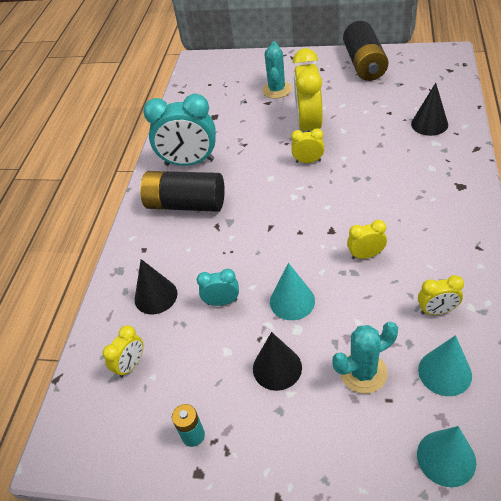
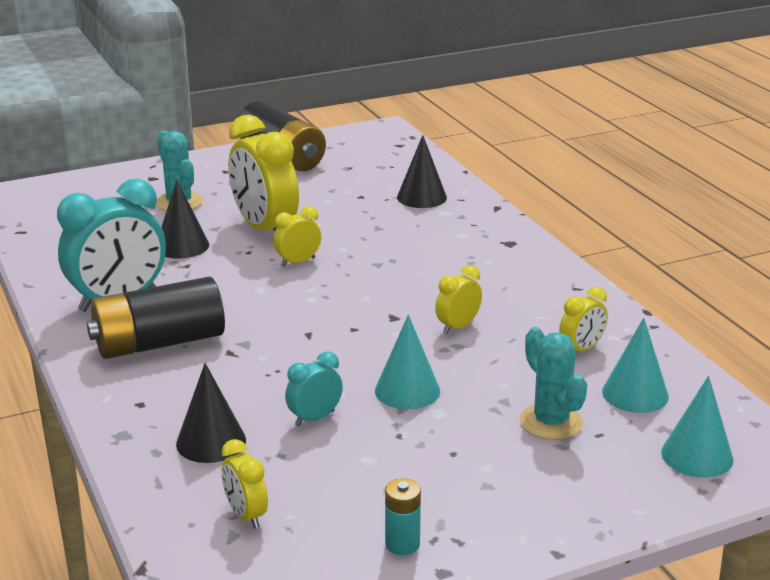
camera: 40 degrees left, 20 degrees down
(131, 365) = (246, 515): yellow clock -> yellow clock turned 150 degrees clockwise
(277, 368) = (447, 452): black cone -> black cone (182, 246)
(363, 372) = (551, 422): turquoise cactus -> turquoise cactus turned 60 degrees counterclockwise

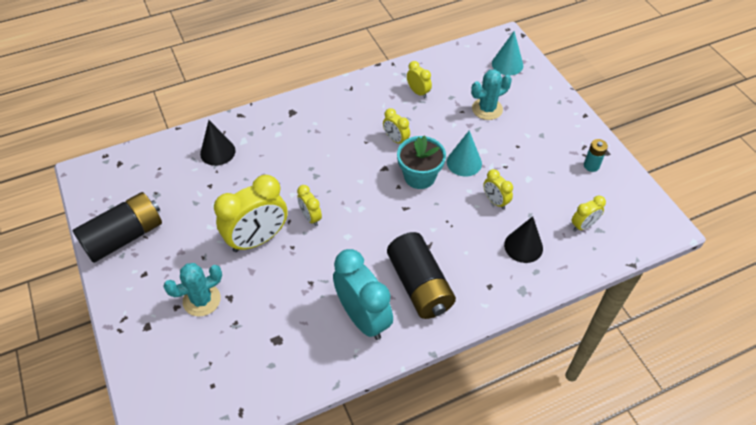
camera: 90 degrees left, 25 degrees up
(182, 246) = (279, 289): black cone -> none
(314, 418) = (495, 201): turquoise clock -> yellow clock
(374, 347) = (419, 176): none -> turquoise flower pot
(635, 394) = (459, 77): turquoise cone -> none

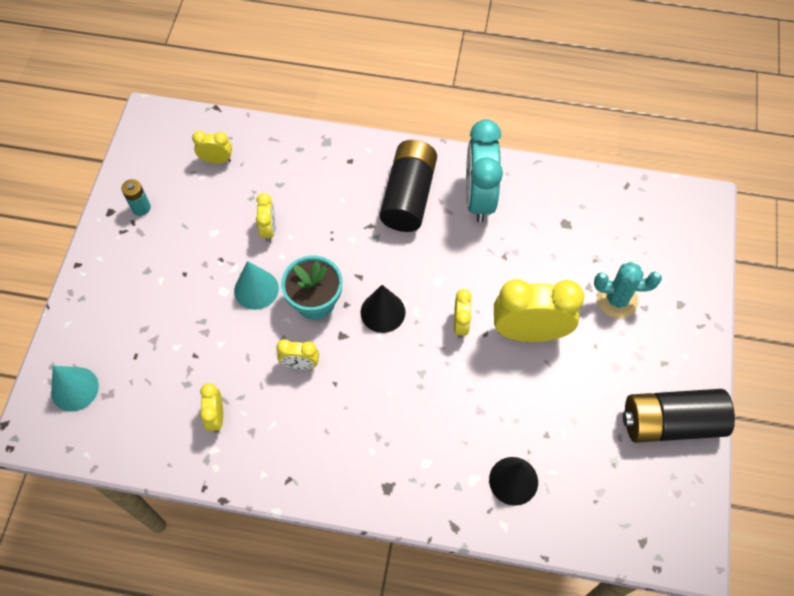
camera: 145 degrees left, 10 degrees up
(396, 140) = (300, 364): yellow clock -> yellow clock turned 105 degrees clockwise
(487, 109) = (166, 340): turquoise cactus -> none
(523, 246) = (287, 174): black cone -> black cone (383, 312)

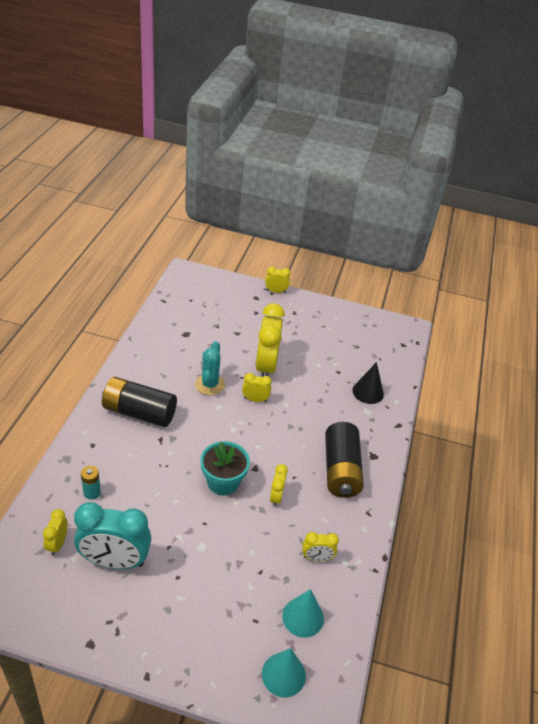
camera: 90 degrees left, 20 degrees down
(141, 208) = (94, 613): turquoise battery -> turquoise battery (92, 492)
(256, 289) = (204, 522): turquoise cone -> turquoise cone (303, 617)
(268, 229) = (146, 508): yellow clock -> yellow clock (276, 291)
(383, 312) = (239, 441): black cone -> none
(479, 198) = (152, 373): turquoise clock -> turquoise clock (115, 561)
(617, 300) = (248, 322): turquoise cactus -> turquoise cactus (209, 385)
(670, 423) = (332, 318): black battery -> black battery (340, 470)

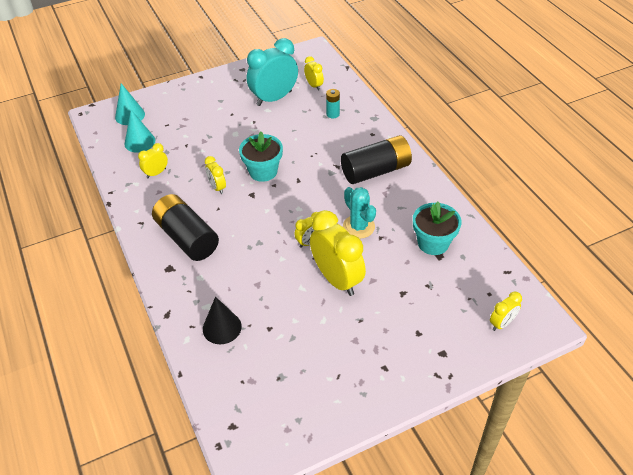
camera: 145 degrees right, 5 degrees up
(179, 342) = (433, 243): none -> turquoise flower pot
(276, 291) = (436, 381): yellow clock -> yellow clock (502, 323)

